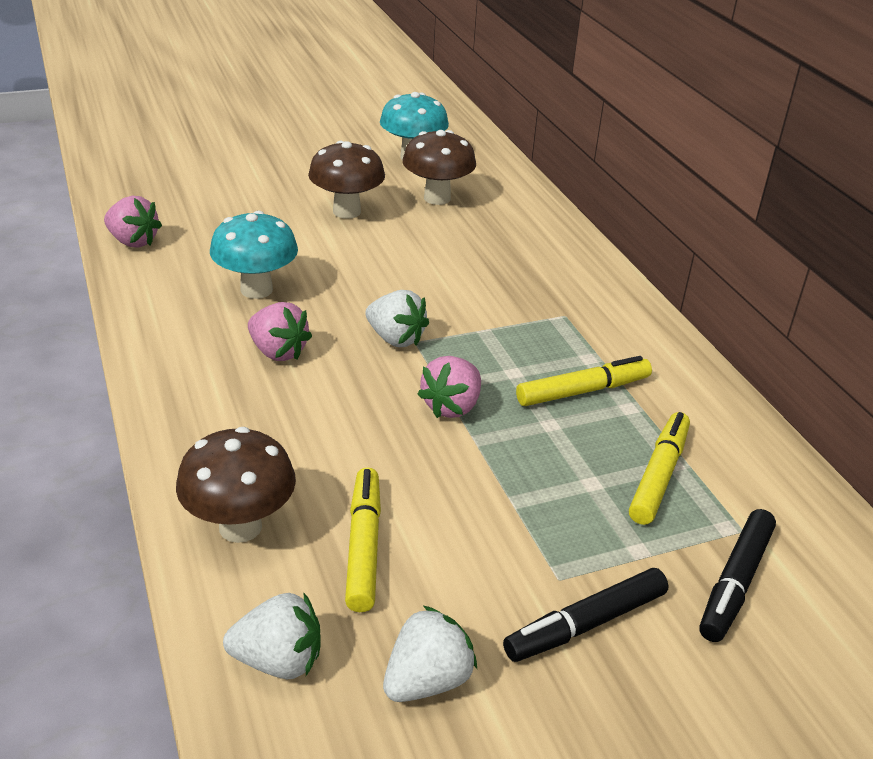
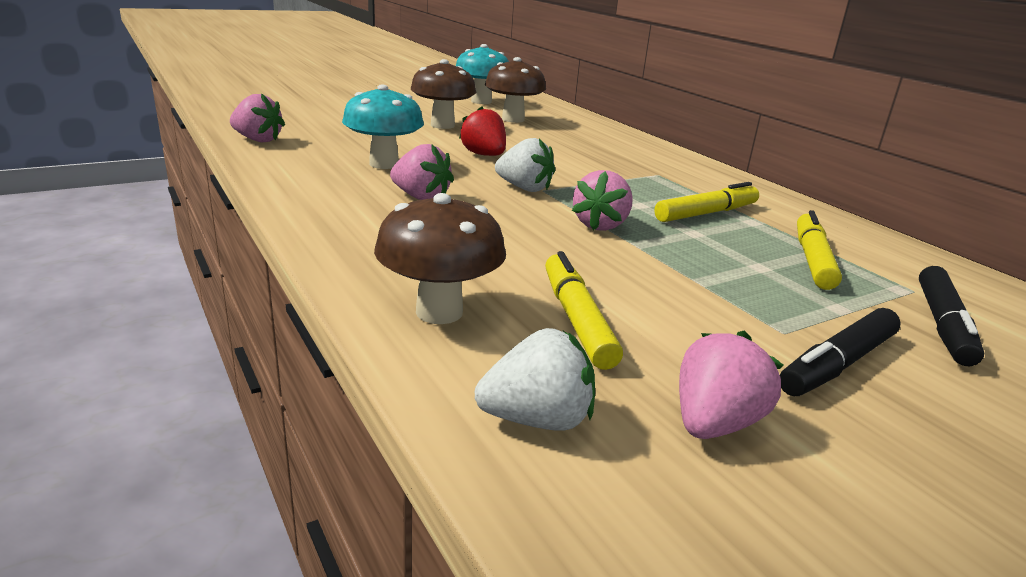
camera: 10 degrees left, 10 degrees down
(374, 274) = (484, 155): none -> red strawberry
(427, 680) = (714, 423): white strawberry -> pink strawberry

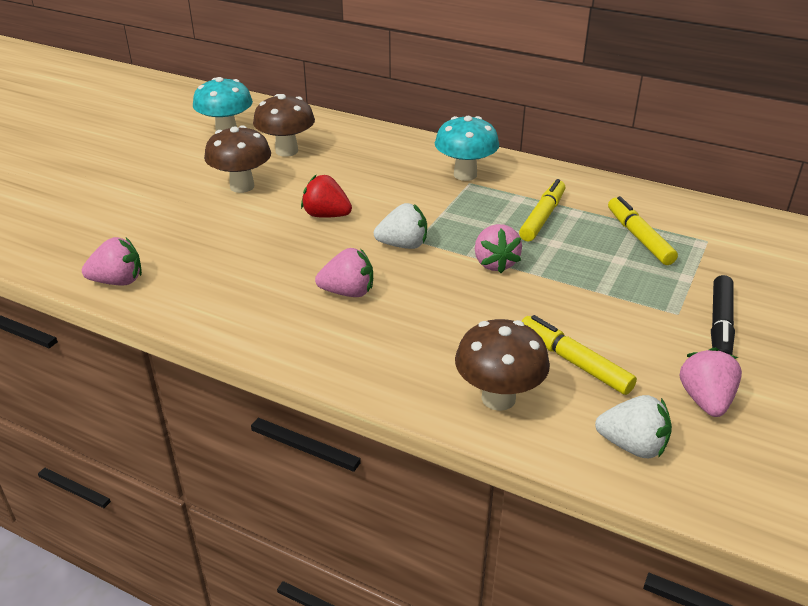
camera: 30 degrees left, 10 degrees up
(384, 164) = (267, 264): turquoise mushroom -> turquoise mushroom (465, 174)
(537, 419) = (632, 446): white strawberry -> white strawberry turned 60 degrees clockwise
(943, 325) = (740, 265): black marker -> none

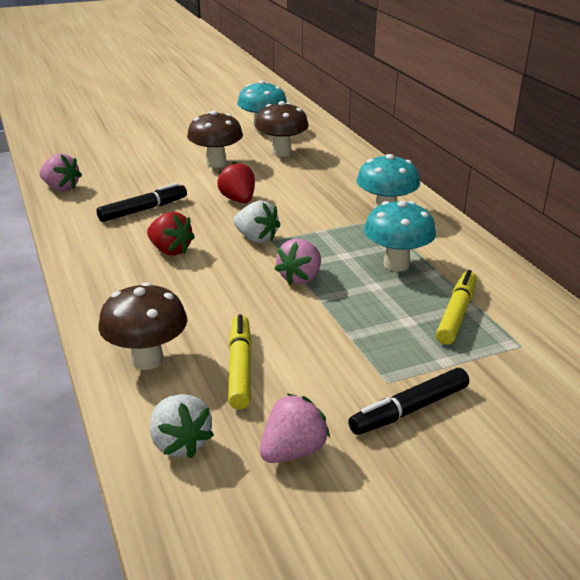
camera: 40 degrees right, 5 degrees down
(252, 265) = (143, 210): none -> black marker
(348, 292) = (170, 250): pink strawberry -> red strawberry
(542, 217) = (396, 264): yellow marker -> turquoise mushroom

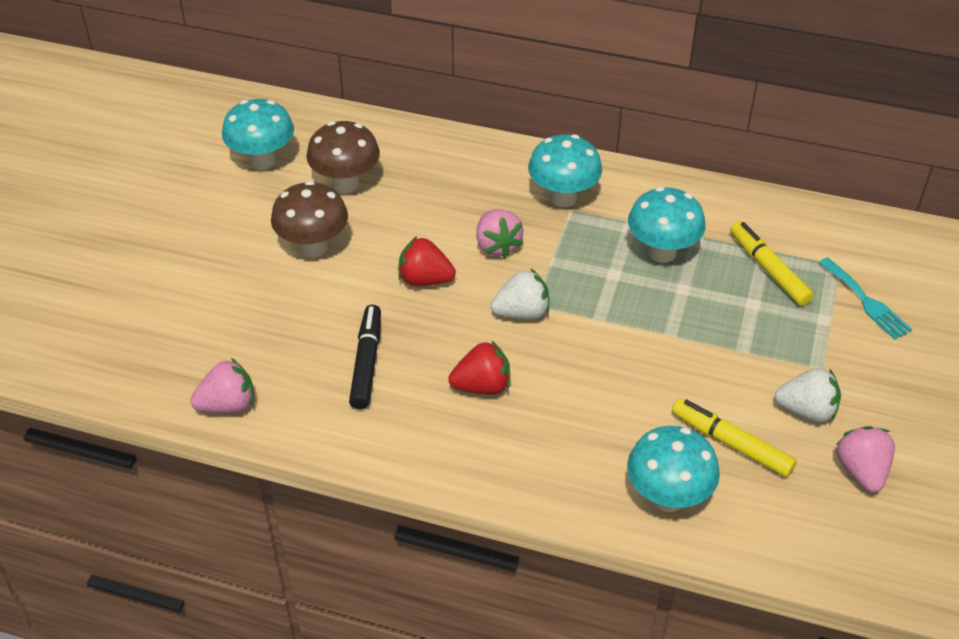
camera: 50 degrees left, 15 degrees up
(147, 360) = (667, 498): brown mushroom -> turquoise mushroom
(180, 443) = (802, 533): white strawberry -> white strawberry (806, 410)
(300, 278) = (626, 326): pink strawberry -> pink strawberry (497, 245)
(409, 410) = (865, 378): black marker -> none
(502, 375) = (866, 301): none -> turquoise fork

